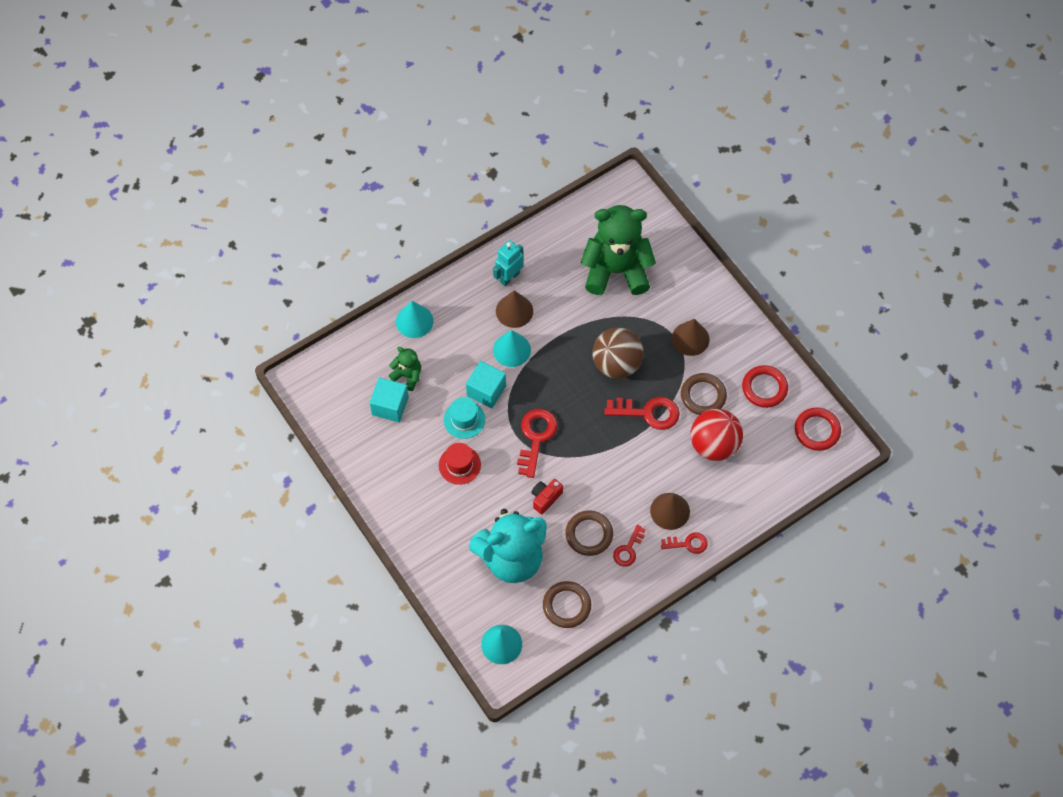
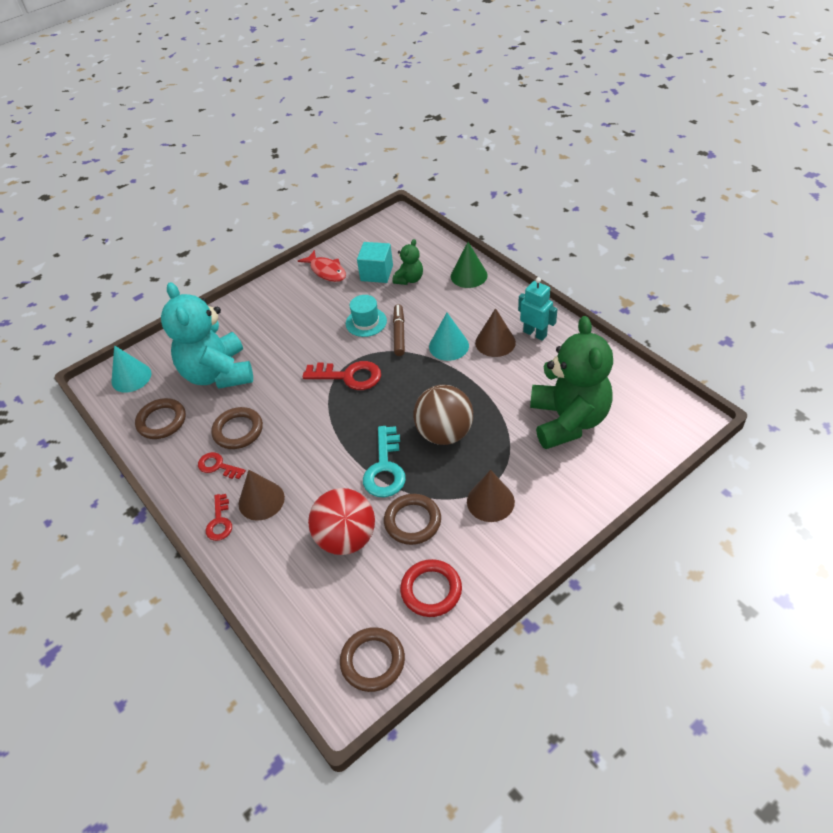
camera: 90 degrees right, 15 degrees down
(375, 455) = (326, 271): none -> red fish
(414, 321) = (469, 275): turquoise cone -> green cone
(459, 465) = (317, 325): red hat -> none
(486, 391) = (399, 333): turquoise cube -> brown marker
(545, 498) = (280, 391): red camera -> none
(648, 413) = (385, 468): red key -> turquoise key
(817, 430) = (372, 661): red ring -> brown ring

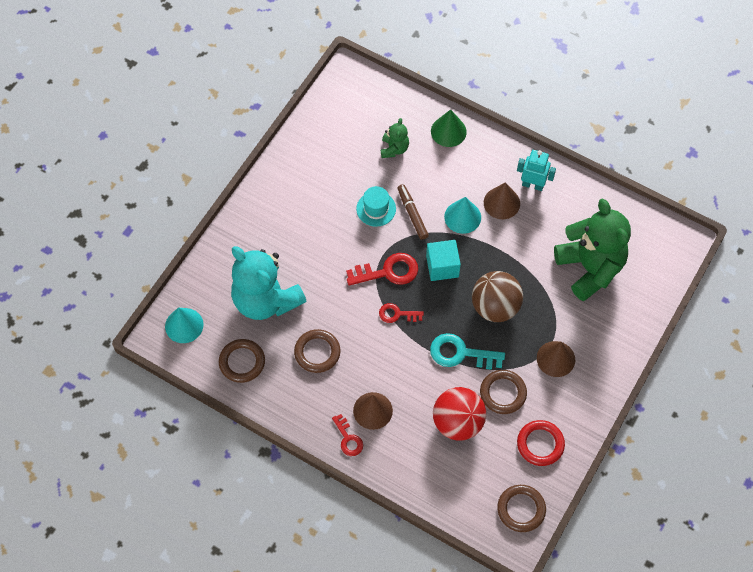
camera: 25 degrees left, 15 degrees up
(218, 466) = (318, 390): red key -> red key (397, 314)
(326, 271) = (308, 157): red fish -> none
(376, 273) = (359, 148): turquoise cube -> turquoise cube (442, 266)
(385, 468) = (460, 353): turquoise key -> turquoise key turned 120 degrees clockwise

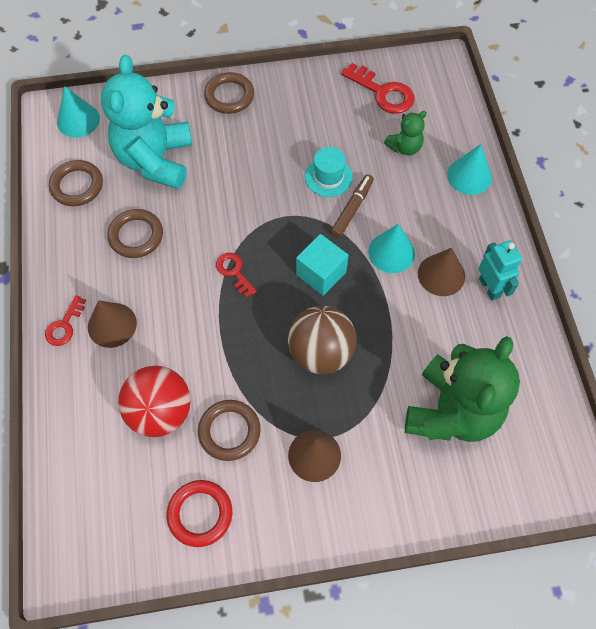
camera: 50 degrees right, 0 degrees up
(388, 272) = (272, 233): red key -> red key (383, 93)
(448, 131) = (469, 176): green cone -> turquoise cone
(460, 353) = (240, 358): turquoise key -> none
(521, 509) = (106, 551): brown ring -> brown ring (229, 96)

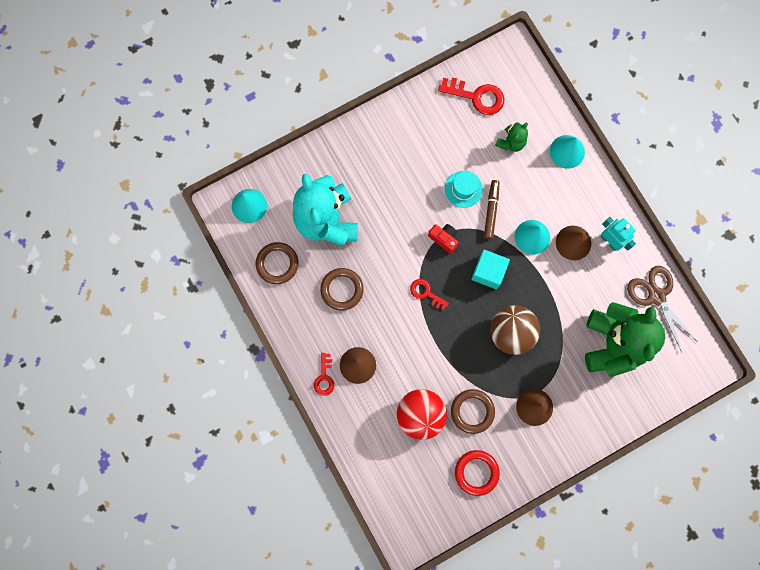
camera: 20 degrees left, 15 degrees up
(229, 96) = (358, 141): brown ring -> none
(282, 220) = (444, 239): none -> red camera
(530, 372) = (656, 296): none -> brown scissors

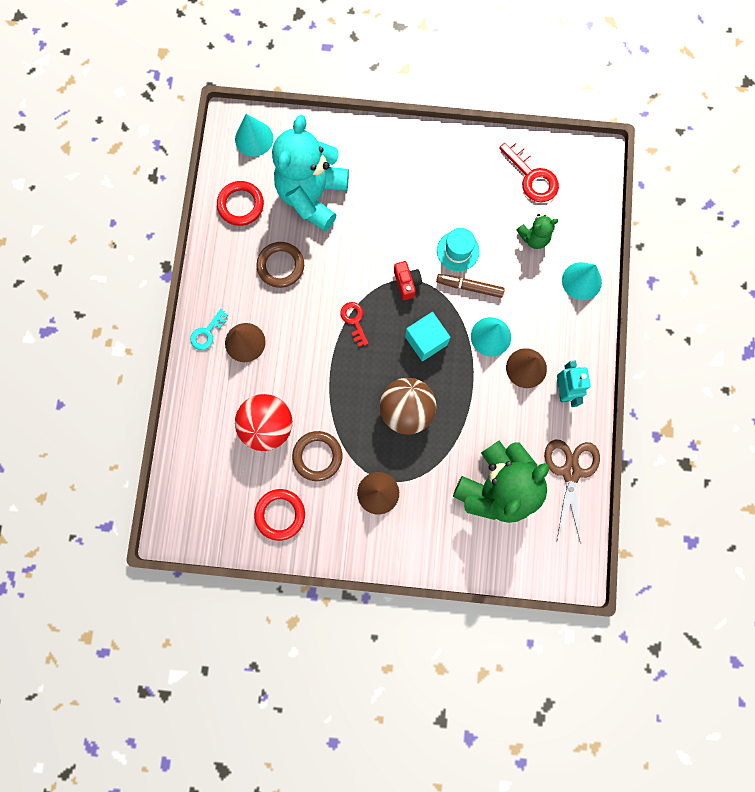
camera: 35 degrees right, 0 degrees up
(277, 264) = (241, 205): brown ring -> red ring
(324, 378) = (207, 333): red key -> turquoise key
(491, 211) = (469, 287): brown marker -> brown marker turned 120 degrees counterclockwise

